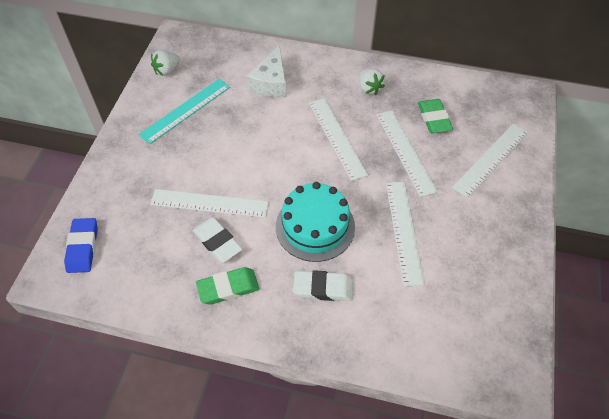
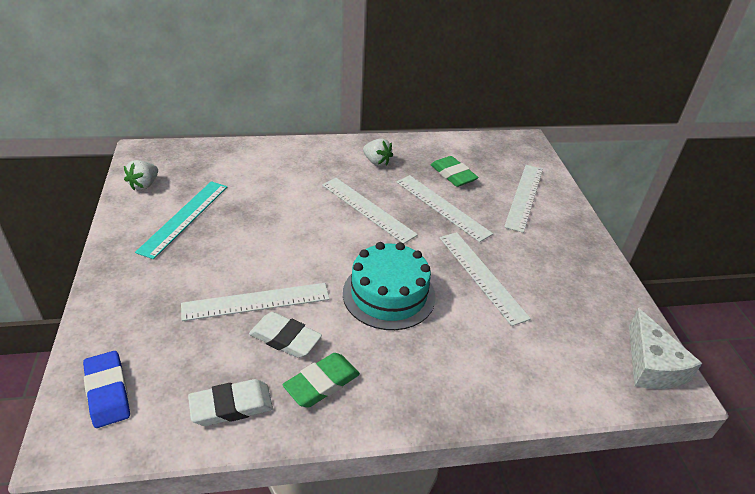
camera: 25 degrees left, 15 degrees down
(271, 82) = (271, 174): white cheese -> white cheese (651, 365)
(323, 288) = (430, 352): white eraser -> white eraser (231, 406)

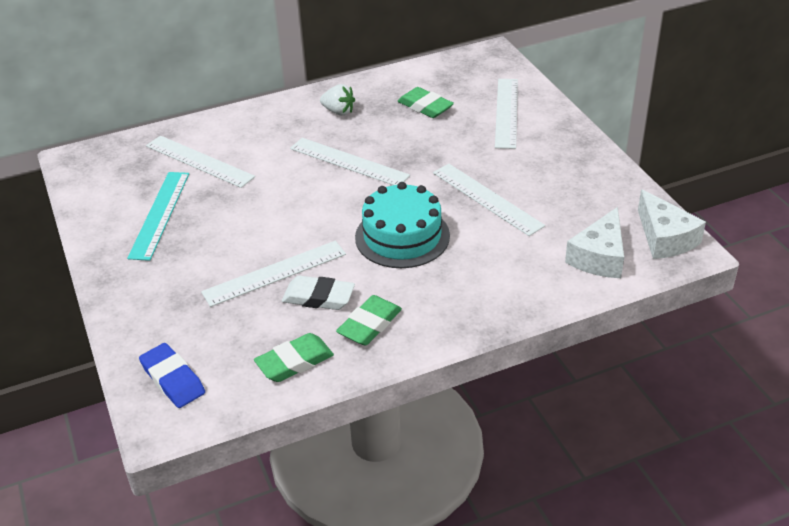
camera: 10 degrees left, 0 degrees up
(144, 185) = (97, 192): white strawberry -> none
(231, 406) = (294, 362): white eraser -> green eraser
(442, 207) = (425, 142): white ruler -> white ruler (199, 161)
(578, 368) = (599, 257): none -> white cheese

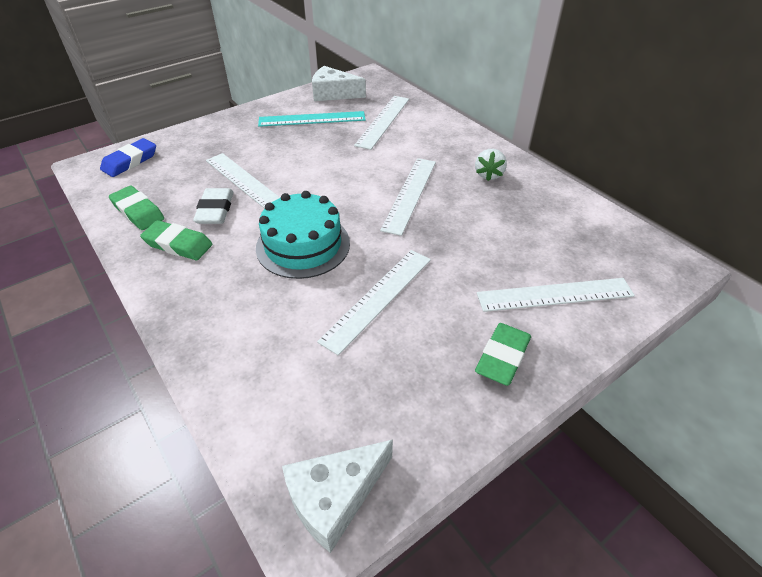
camera: 75 degrees right, 5 degrees up
(425, 107) = (529, 228): green eraser -> green eraser (502, 357)
(599, 257) = (286, 417): white cheese -> white cheese (333, 94)

